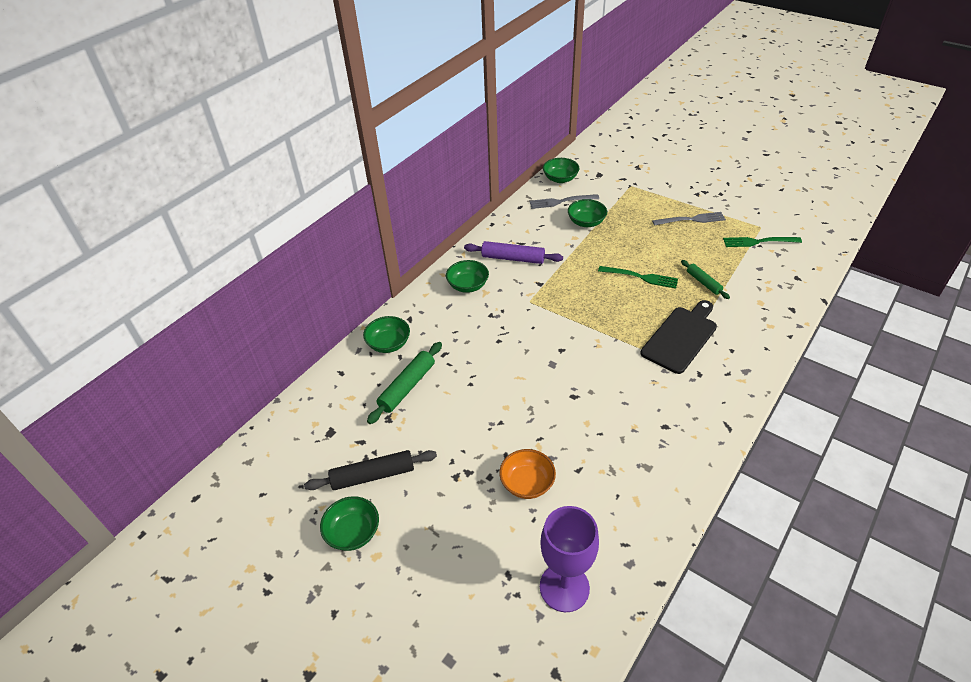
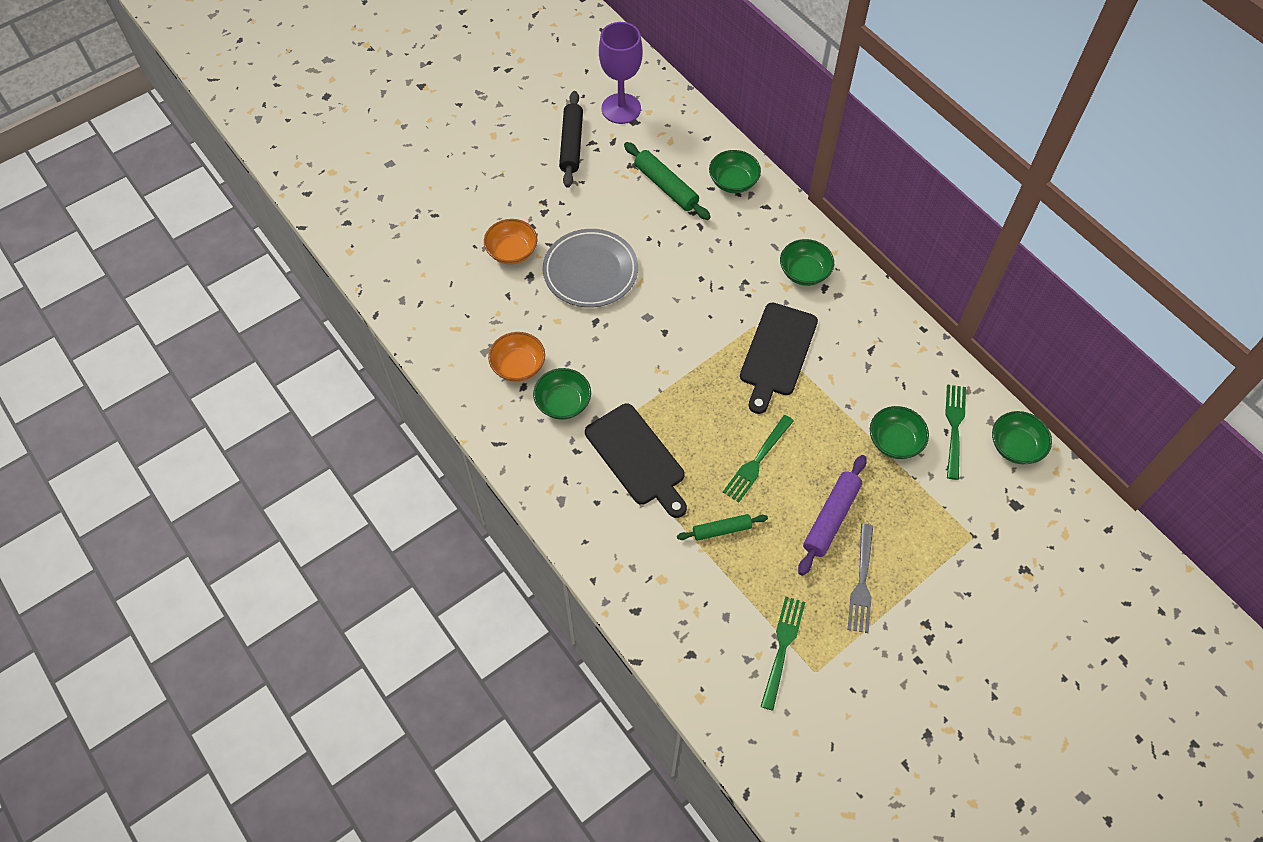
camera: 105 degrees right, 15 degrees up
(353, 532) = (521, 124): green bowl -> green bowl (563, 403)
(513, 258) = (841, 332): purple rolling pin -> purple rolling pin (831, 518)
(523, 414) = (590, 271): none -> grey plate
(547, 285) = (777, 353): none -> black cutting board
(561, 201) = (954, 427): grey fork -> green fork
(564, 587) = (405, 248): purple goblet -> purple goblet (621, 108)
(648, 436) = (518, 366): none -> orange bowl

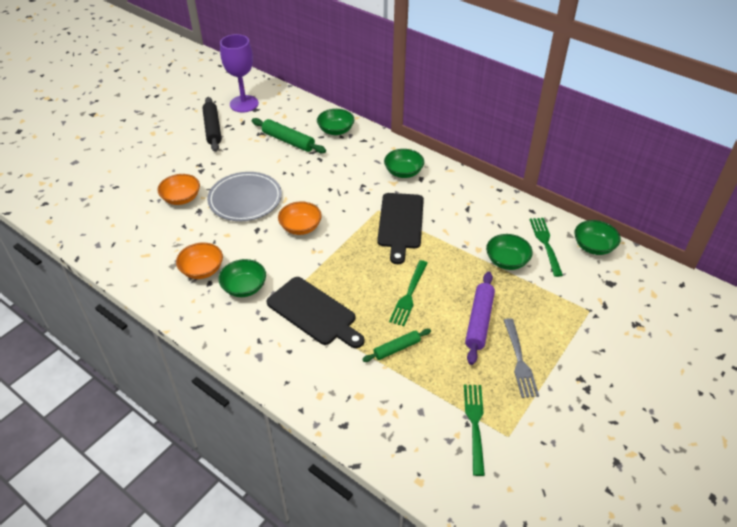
camera: 15 degrees left, 15 degrees down
(650, 330) = (300, 227): none -> orange bowl

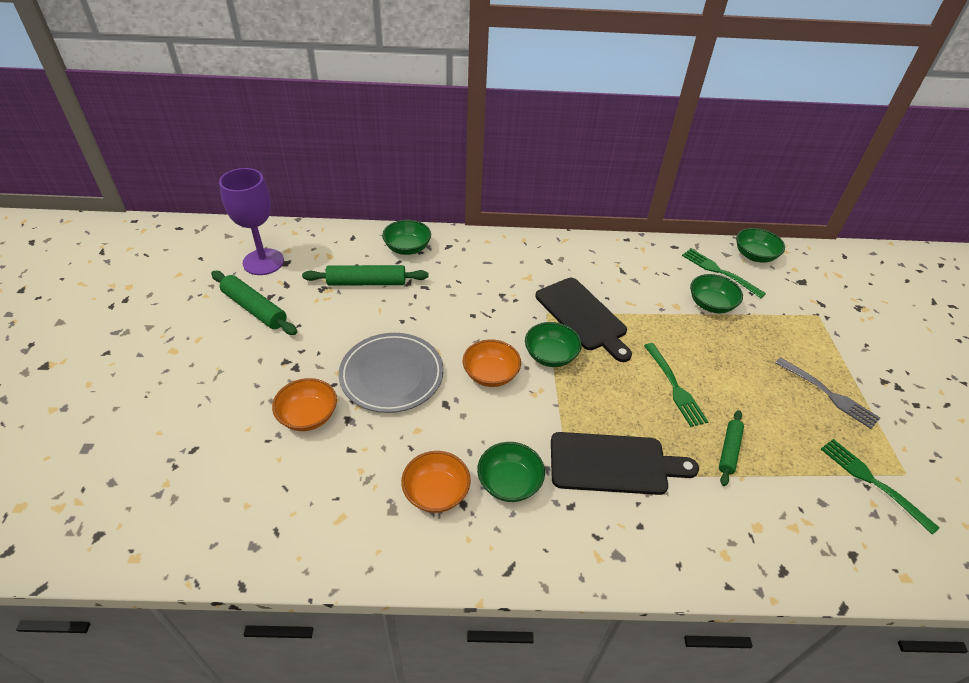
camera: 40 degrees left, 0 degrees up
(213, 129) = (255, 309): black rolling pin -> green rolling pin
(403, 172) = (525, 262): green bowl -> green bowl (550, 356)
(479, 321) = (758, 376): purple rolling pin -> none

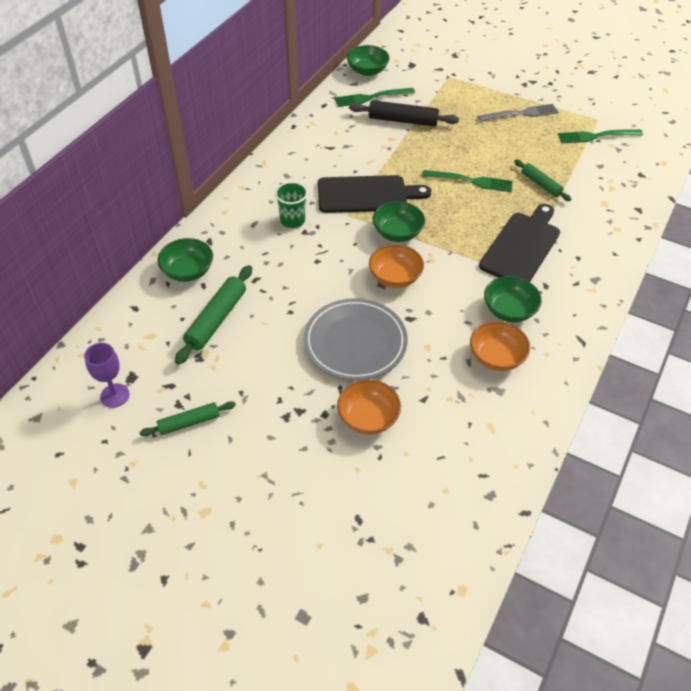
camera: 60 degrees left, 5 degrees up
(255, 309) = (189, 422): green rolling pin -> green rolling pin, size x0.63
(263, 262) = (115, 395): purple goblet -> purple goblet, size x0.58
(509, 282) = (292, 221): none -> green cup
(711, 304) = (402, 120): green bowl -> black rolling pin

